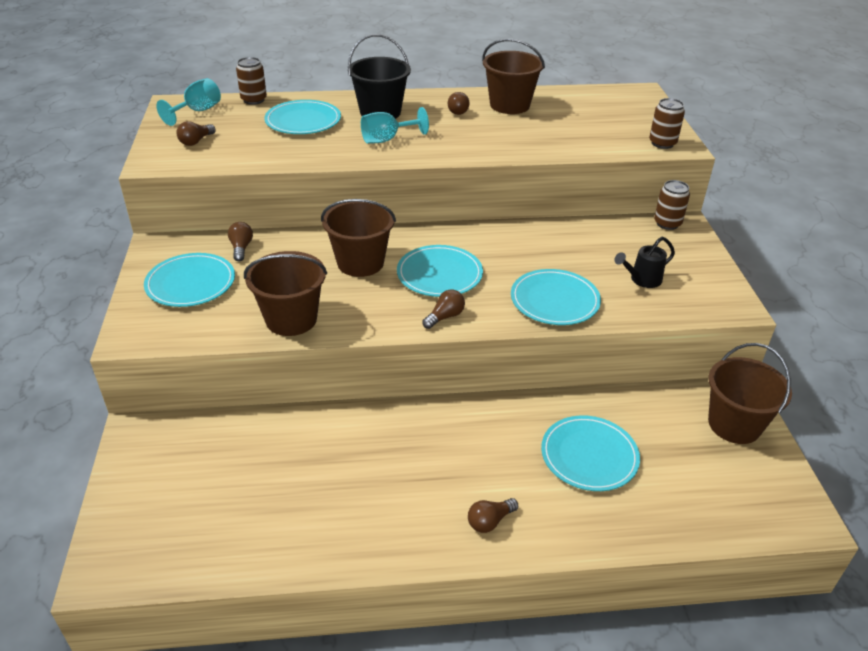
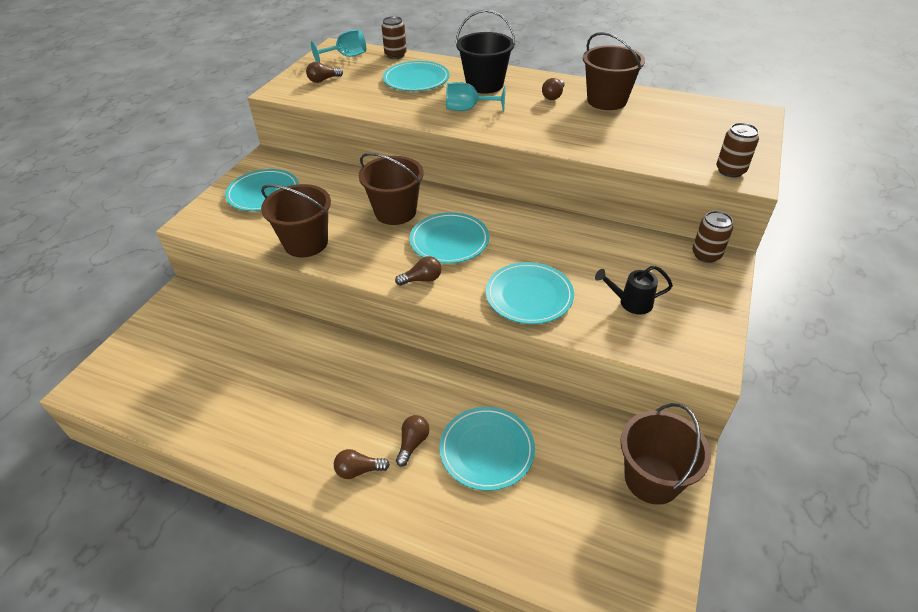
camera: 30 degrees right, 5 degrees up
(241, 248) = (320, 175): brown light bulb -> brown light bulb (413, 443)

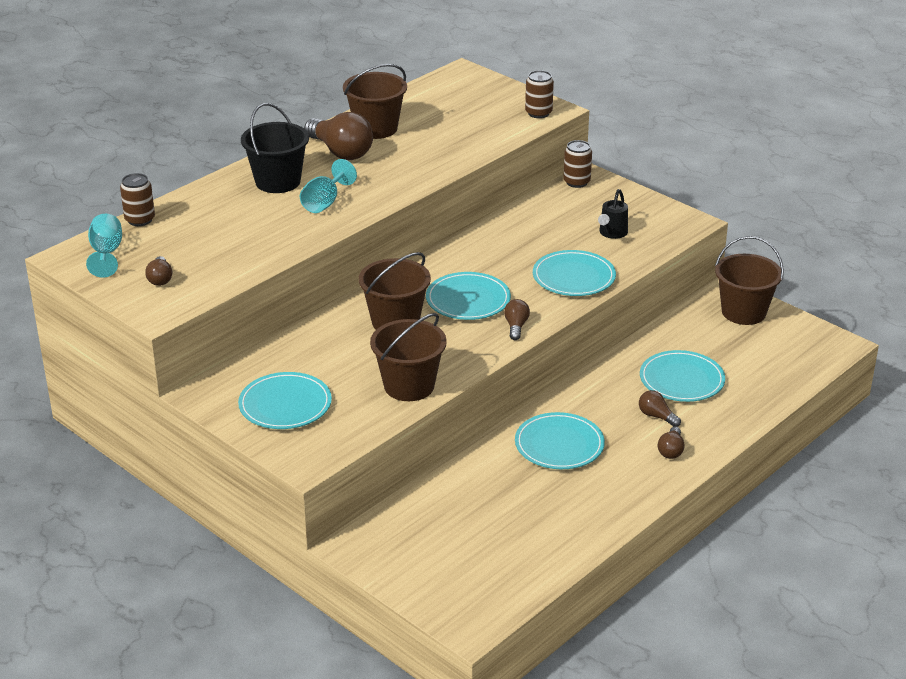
camera: 70 degrees left, 10 degrees down
(416, 79) = (223, 219): turquoise plate -> turquoise plate (559, 445)
(553, 96) = (340, 152): brown light bulb -> brown light bulb, size x2.02

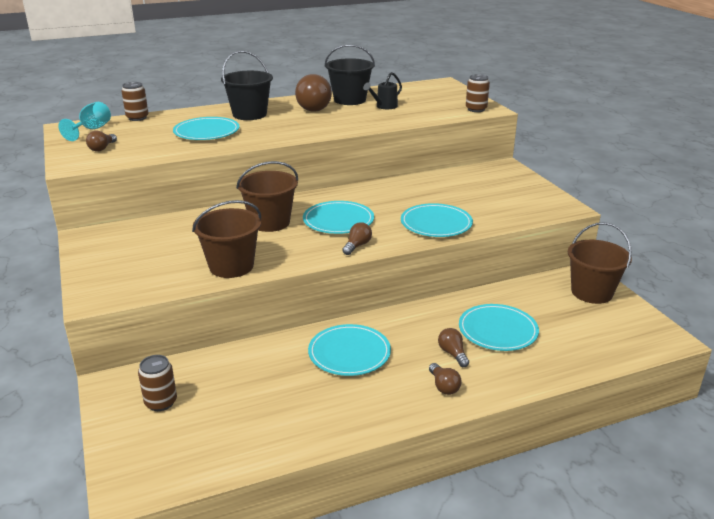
camera: 25 degrees right, 5 degrees down
(285, 405) = (129, 256): turquoise plate -> turquoise plate (206, 132)
(325, 202) = (265, 129): turquoise goblet -> none
(376, 128) = (349, 100): brown bucket -> black bucket
(576, 182) = (493, 167): brown can -> brown can (161, 402)
(611, 233) = (493, 202): black watering can -> black watering can (384, 106)
(671, 450) = (443, 386): brown light bulb -> brown light bulb turned 60 degrees counterclockwise

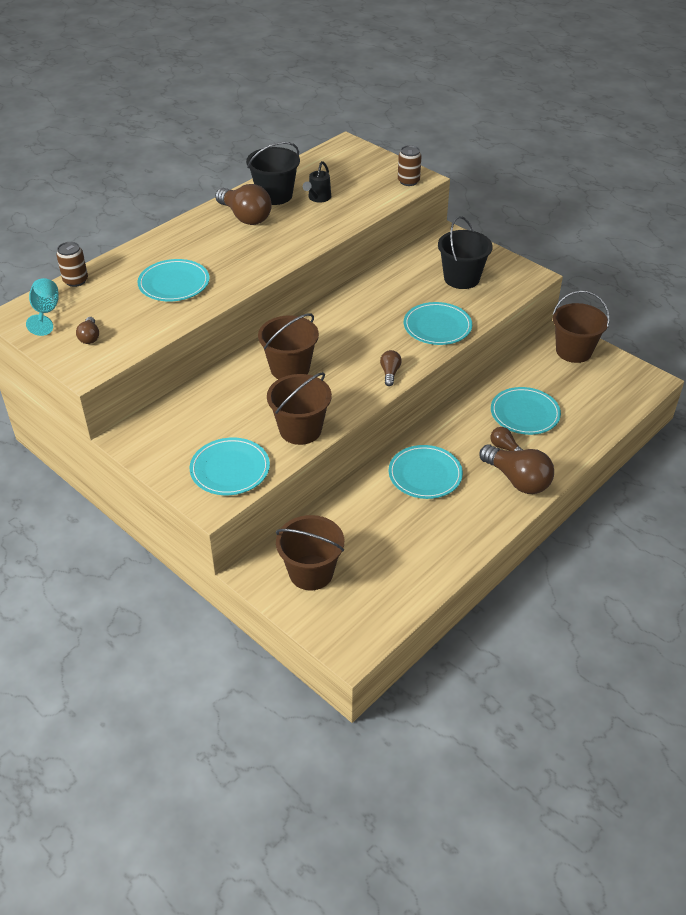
camera: 25 degrees left, 15 degrees up
(161, 402) = (311, 572): brown can -> brown bucket
(249, 114) = (192, 245): black bucket -> black bucket (461, 278)
(338, 220) = (350, 348): turquoise plate -> turquoise plate (230, 469)
(443, 386) = (517, 480): brown light bulb -> brown light bulb, size x2.02

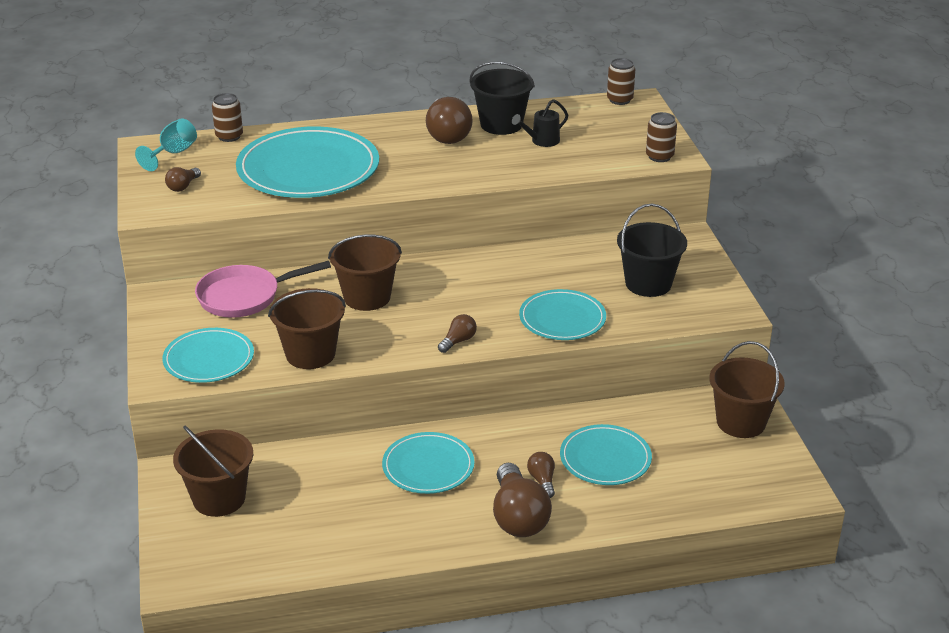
camera: 35 degrees right, 10 degrees down
(174, 283) = (308, 169): turquoise plate -> turquoise plate, size x1.77
(198, 408) = (244, 297): none -> pink pan
(333, 148) = (619, 100): none -> brown can

